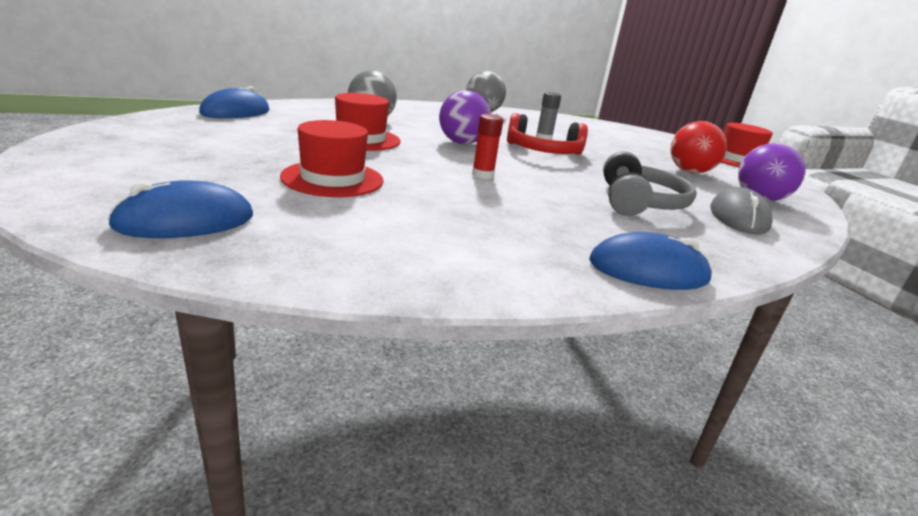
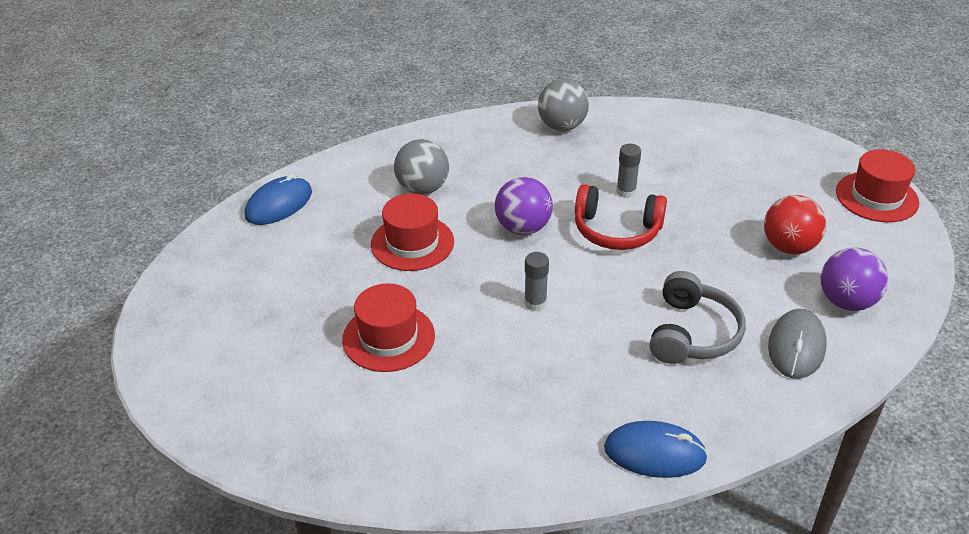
camera: 10 degrees right, 15 degrees up
(185, 221) = (282, 426): blue mouse -> none
(482, 175) = (535, 303): red glue stick -> grey glue stick

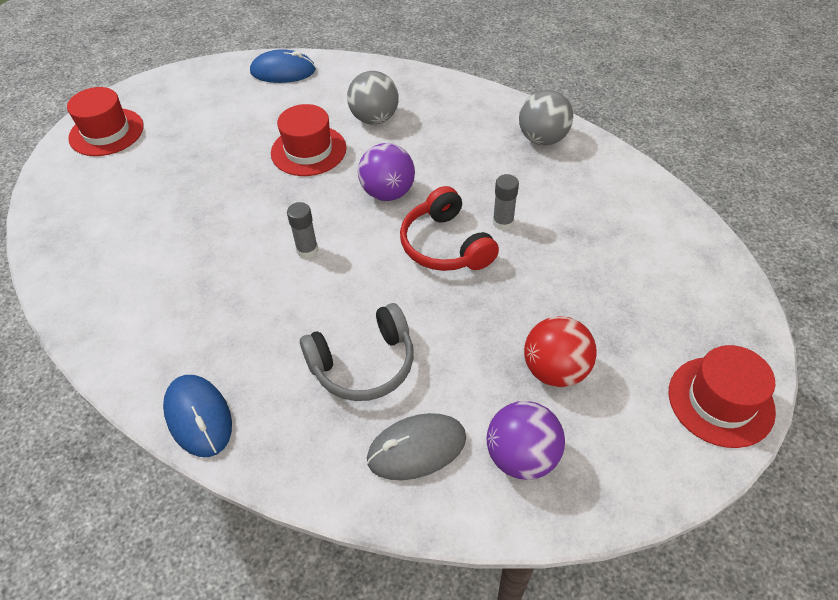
camera: 50 degrees right, 10 degrees up
(388, 337) = (199, 200): red hat -> red hat (106, 132)

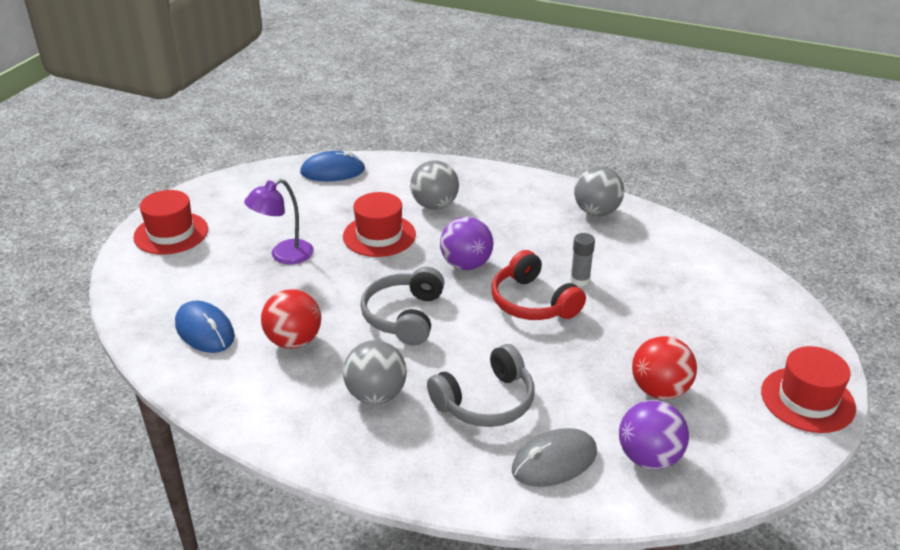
camera: 10 degrees left, 15 degrees down
(189, 269) = (294, 341): none -> red ball
(198, 417) = (343, 457): blue mouse -> blue mouse (204, 330)
(207, 167) = (284, 256): none -> purple lamp
(253, 343) = (376, 395): none -> grey ball
(307, 250) = (404, 316): grey glue stick -> grey headphones

